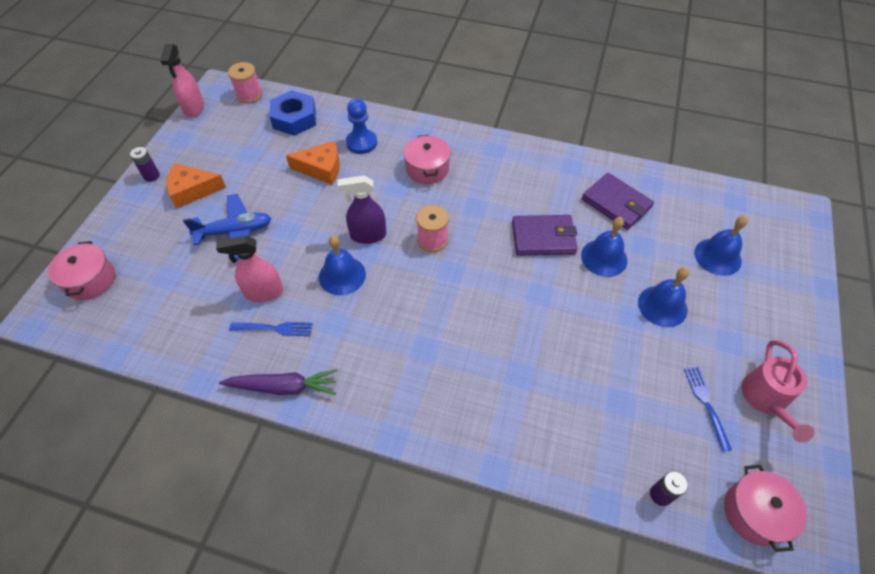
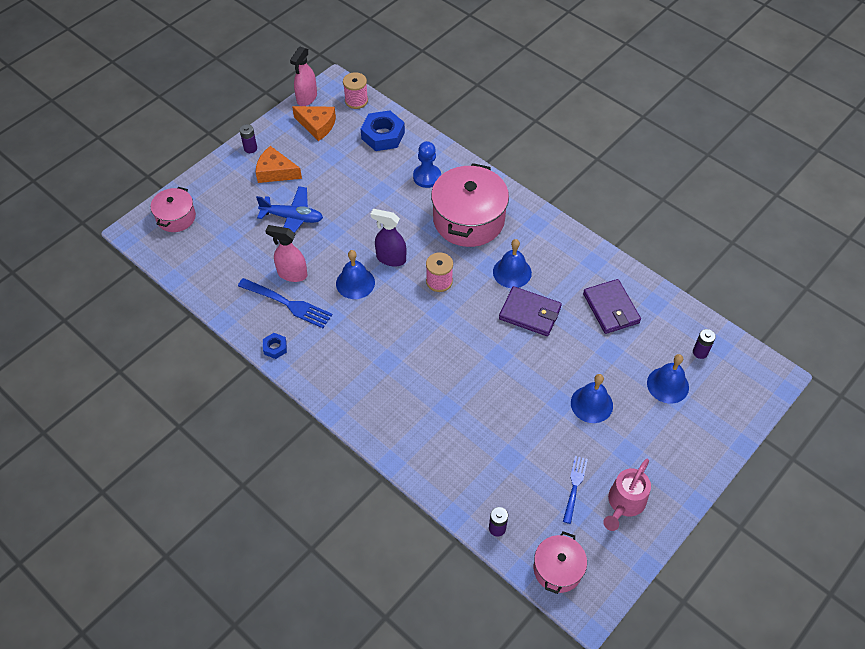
camera: 25 degrees right, 0 degrees up
(275, 328) = (288, 304): blue fork -> blue fork, size x1.57
(284, 387) = (275, 348): purple carrot -> blue nut
(321, 168) = (383, 188): orange cheese -> orange cheese (317, 125)
(427, 169) = (468, 219): pink pot -> pink pot, size x1.83
(604, 257) = (569, 348): blue bell -> blue bell (512, 272)
(723, 213) = (700, 352): none -> purple battery

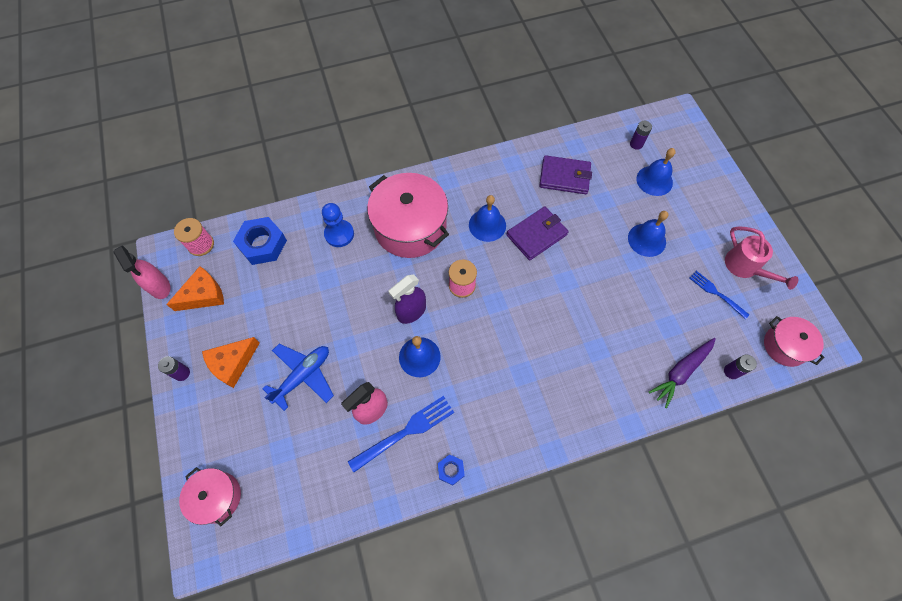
camera: 60 degrees left, 10 degrees up
(468, 484) = (681, 372): none -> purple carrot

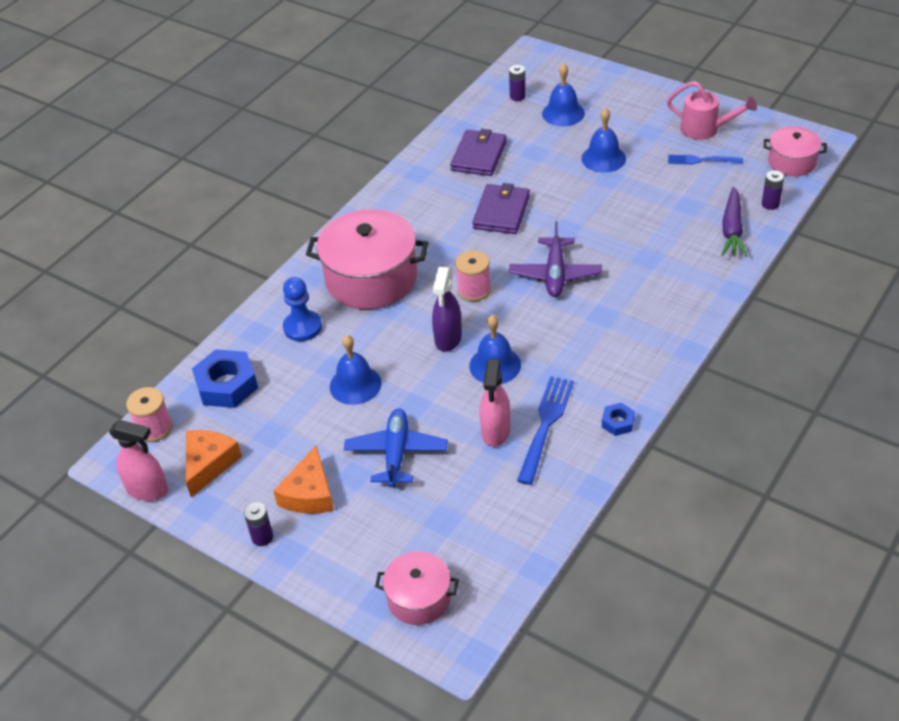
camera: 35 degrees left, 20 degrees down
(487, 225) = (446, 232): blue bell -> blue bell (355, 385)
(523, 314) = (555, 274): none -> purple plane
(564, 177) = (479, 156): purple wallet -> purple wallet turned 45 degrees counterclockwise

